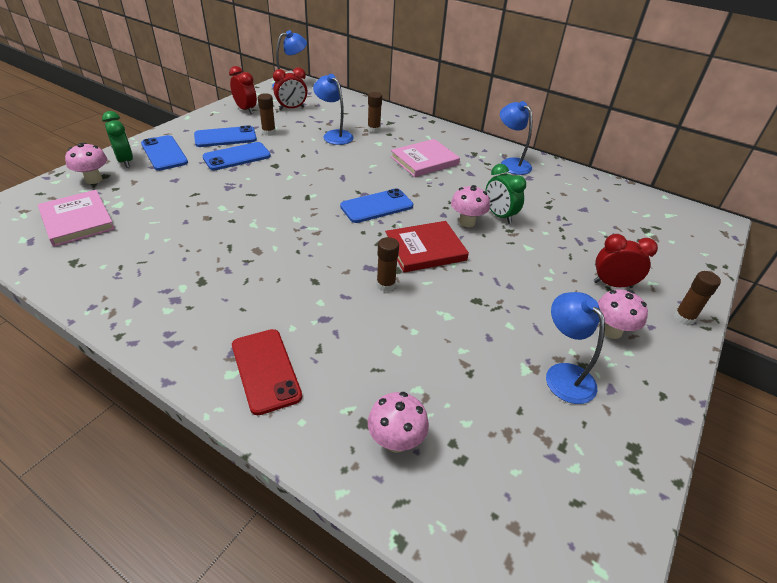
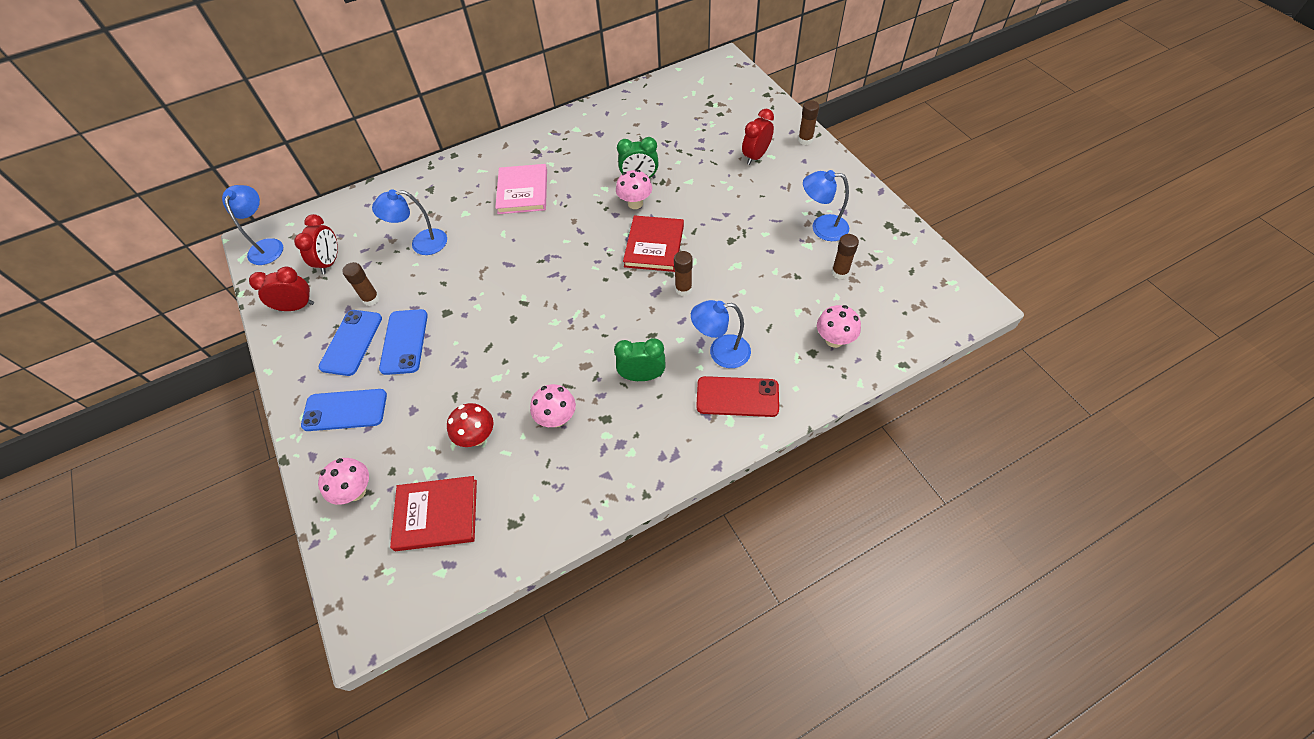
camera: 55 degrees left, 15 degrees up
(77, 220) = (436, 515): pink book -> red book
(125, 161) = (335, 453): green clock -> green clock (642, 376)
(158, 216) = (477, 437): none -> red mushroom
(374, 129) = (435, 207): brown glue stick -> brown glue stick (840, 272)
(376, 206) = (573, 255): blue phone -> none
(511, 163) = (570, 134): blue lamp -> blue lamp (721, 352)
(611, 331) = (798, 183): pink mushroom -> pink mushroom (557, 418)

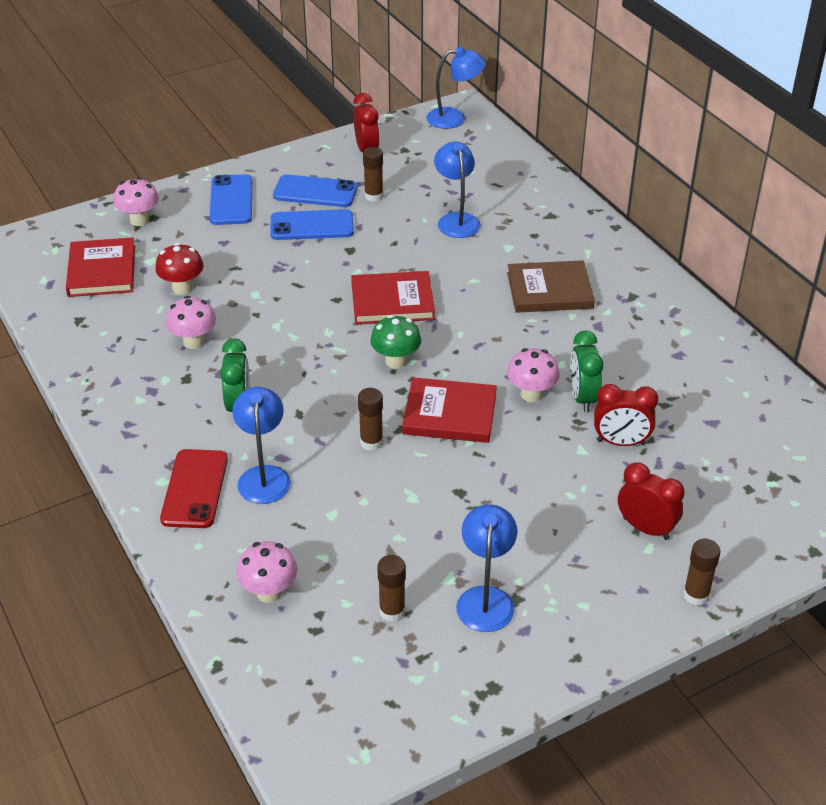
camera: 85 degrees right, 15 degrees down
(330, 262) = (429, 161): red clock -> red clock (621, 442)
(521, 282) = (392, 301): none -> red book
(523, 191) = (549, 290): pink book -> brown book
(594, 277) = (396, 361): none -> green mushroom

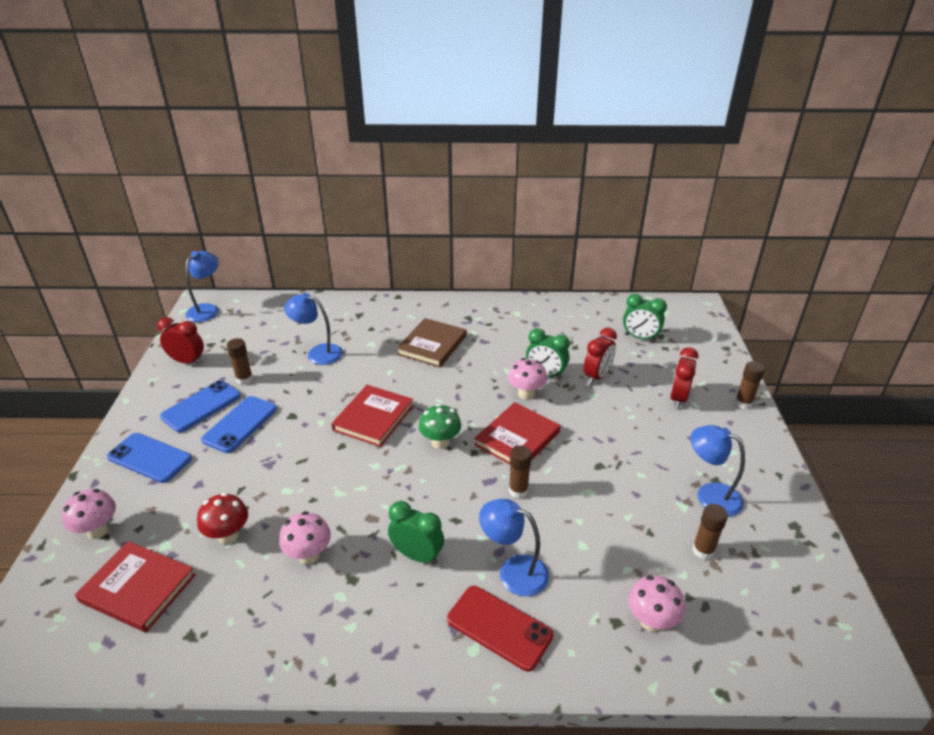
camera: 60 degrees left, 5 degrees down
(646, 528) = (678, 398): red clock -> red clock turned 45 degrees counterclockwise
(748, 458) = (640, 337): none -> green clock

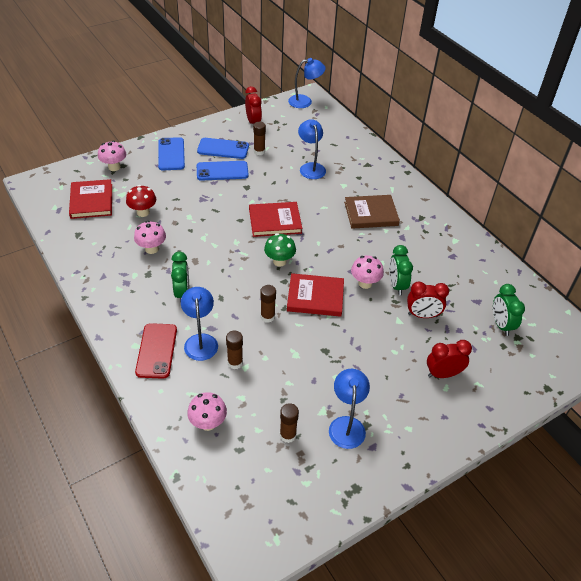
camera: 55 degrees right, 10 degrees up
(743, 403) = (478, 420): brown glue stick -> brown glue stick (235, 363)

